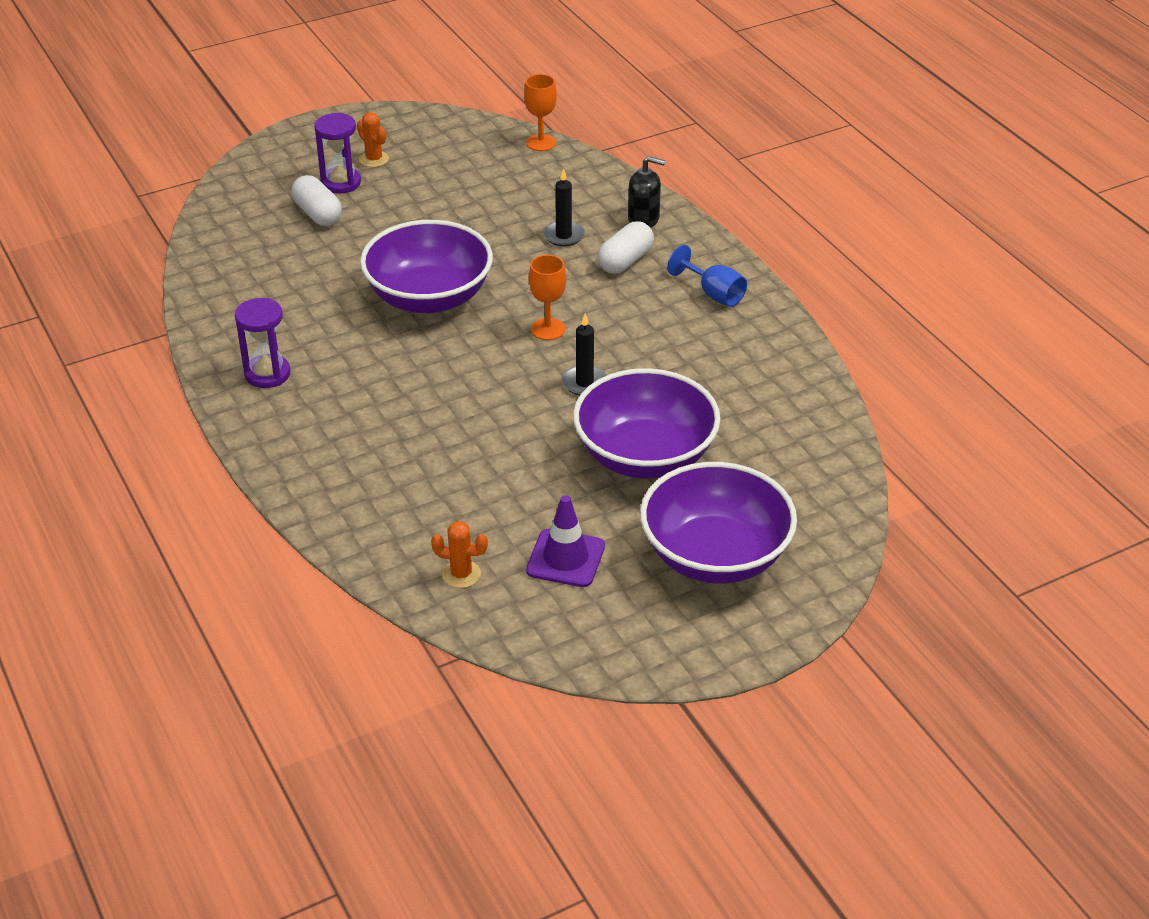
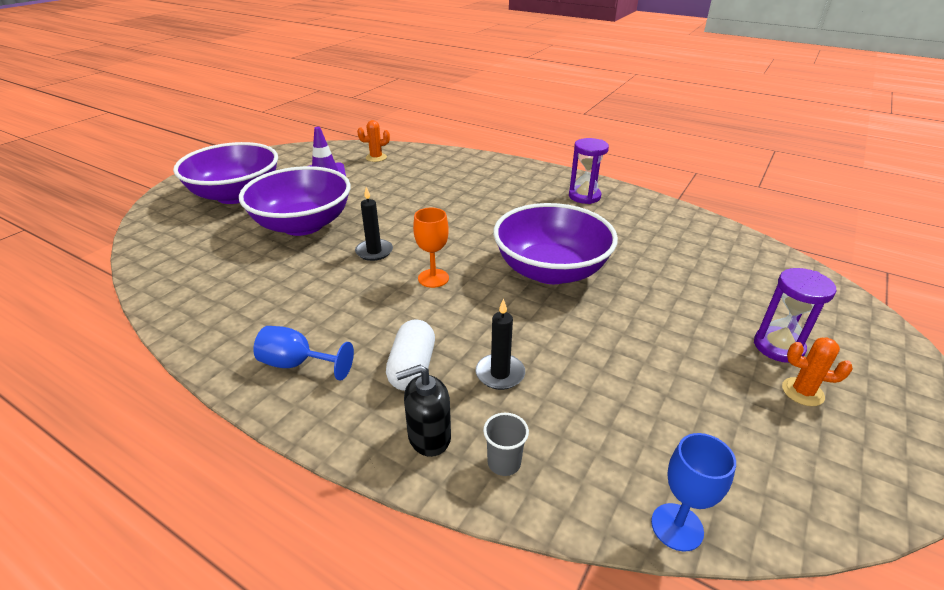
camera: 150 degrees right, 5 degrees down
(318, 214) = (738, 306): white capsule -> none
(541, 143) = (677, 527): orange goblet -> blue goblet
(607, 193) = (504, 463): none -> grey cup

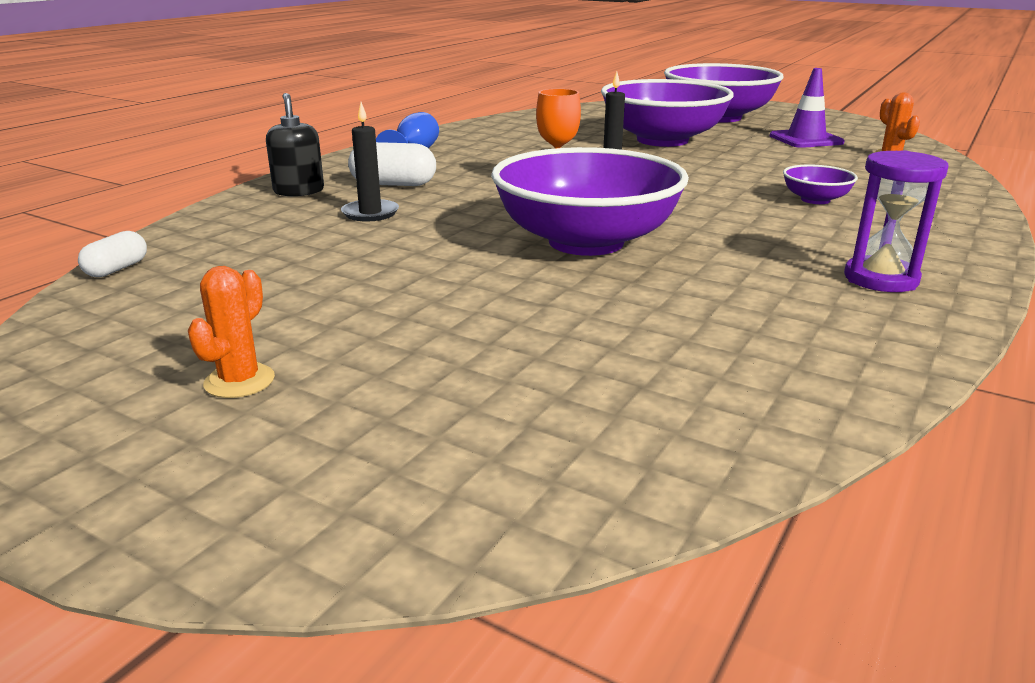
camera: 90 degrees right, 10 degrees down
(465, 192) = (815, 200): none -> purple bowl
(504, 463) = (249, 213): grey cup -> none
(677, 527) = (117, 269): blue goblet -> white capsule
(778, 347) = (355, 386): purple hourglass -> none

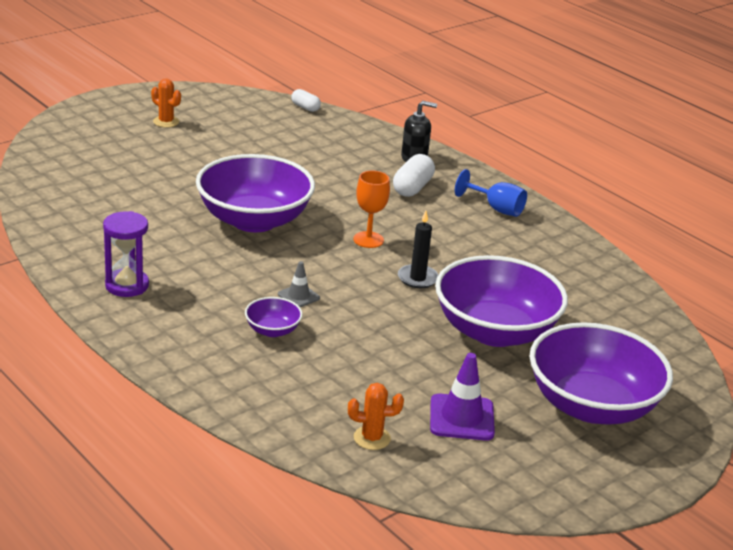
camera: 105 degrees right, 5 degrees up
(370, 213) = (352, 171): black candle -> none
(730, 199) = (298, 296): none -> grey traffic cone

